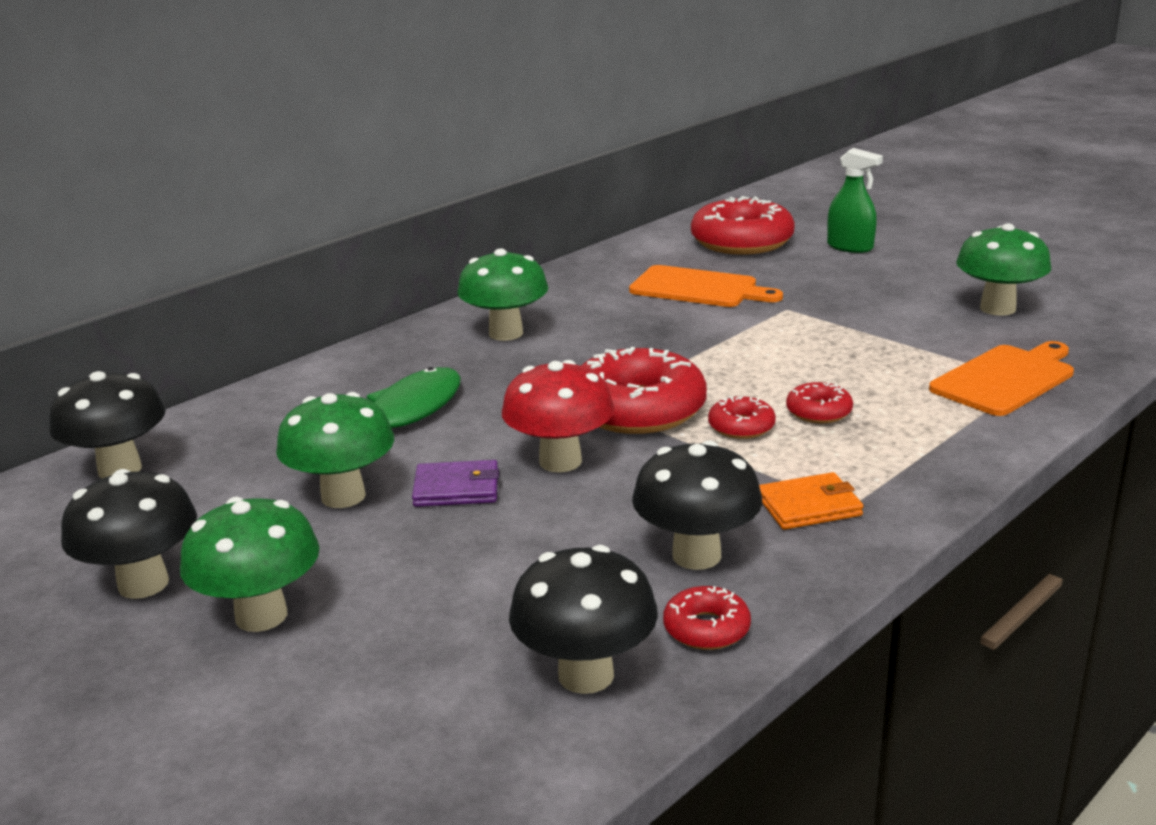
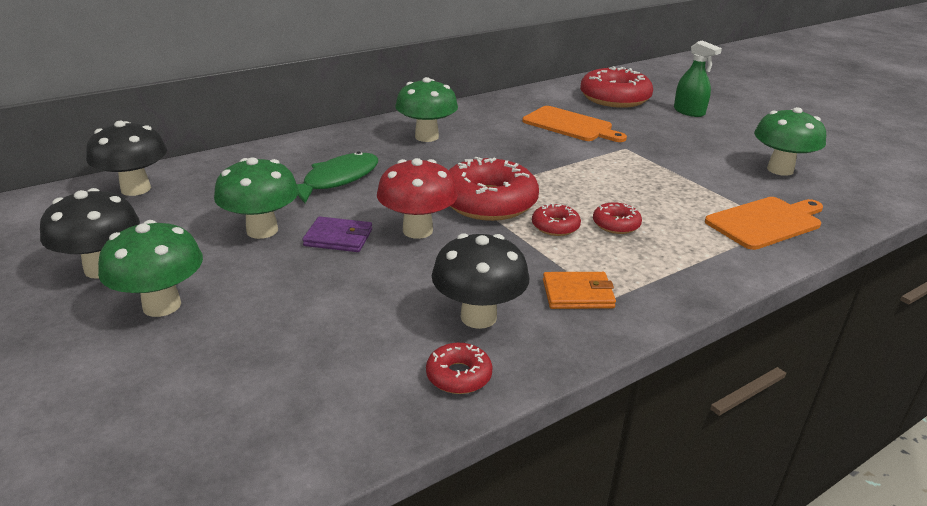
camera: 10 degrees right, 5 degrees up
(586, 675) = (354, 395): black mushroom -> none

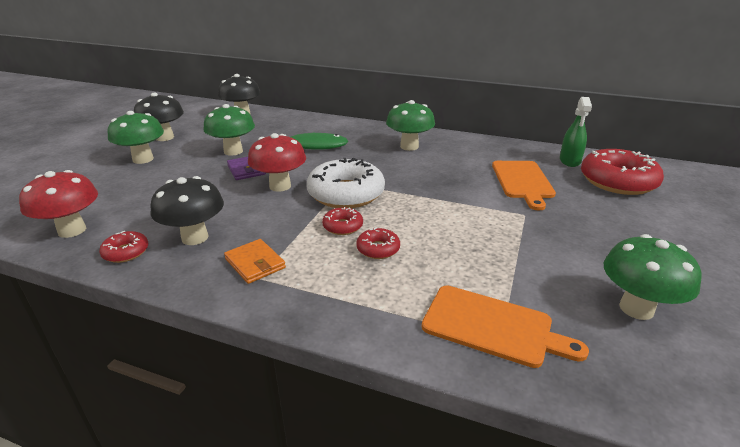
camera: 55 degrees right, 0 degrees up
(335, 414) = (72, 230): none -> red mushroom
(488, 202) = (346, 194): red donut -> white donut
(689, 112) = (670, 221): green spray bottle -> green spray bottle (570, 161)

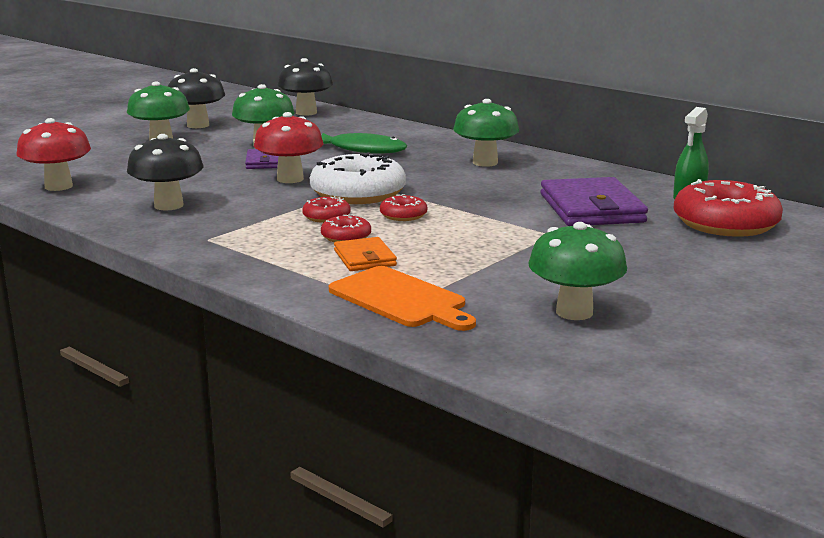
camera: 20 degrees right, 10 degrees down
(126, 252) = (98, 207): red donut -> red donut (403, 215)
(255, 263) = (211, 230): orange wallet -> orange wallet (365, 258)
(522, 181) = (591, 208): orange cutting board -> purple wallet

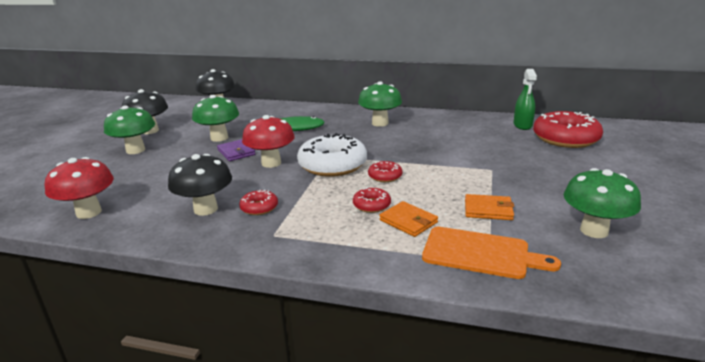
camera: 25 degrees left, 5 degrees up
(326, 217) = (336, 190): red donut -> red donut (259, 207)
(476, 268) = (488, 210): none -> orange wallet
(591, 208) = (485, 144): purple wallet -> none

